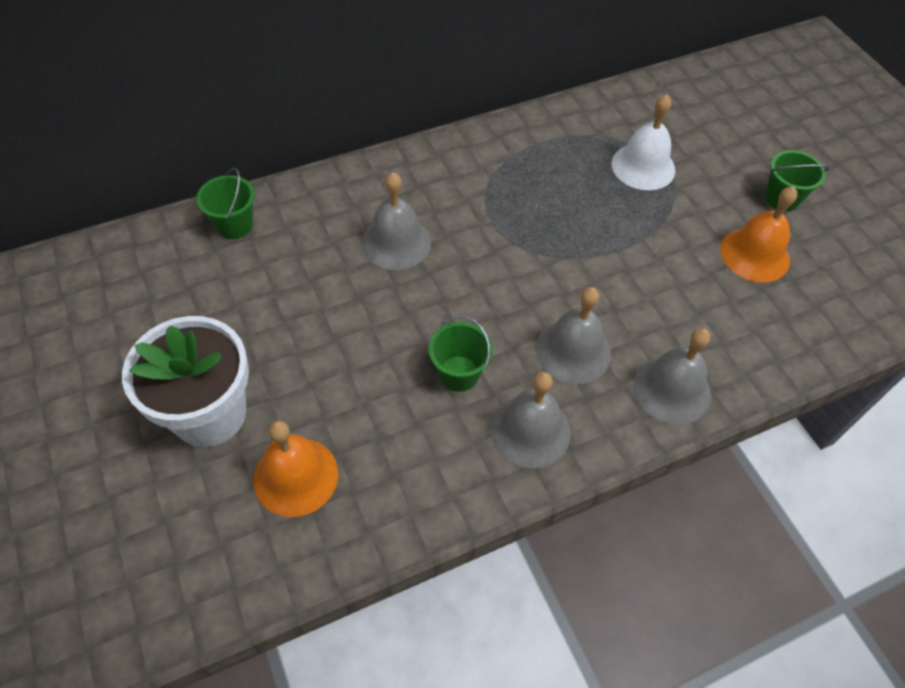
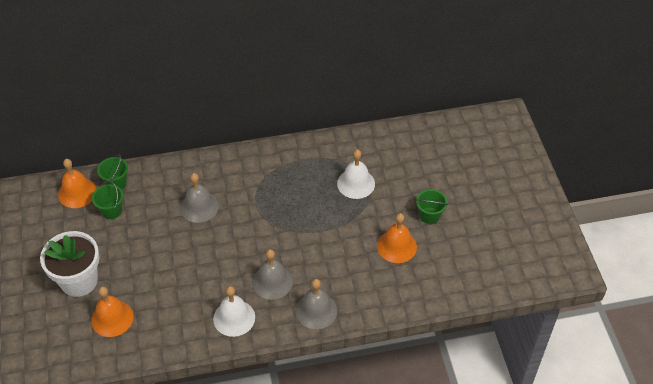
camera: 15 degrees right, 5 degrees down
(165, 252) = (77, 192): none -> orange bell
(459, 373) = (208, 283): green bucket -> green bucket (111, 210)
(530, 430) = (234, 318): grey bell -> white bell

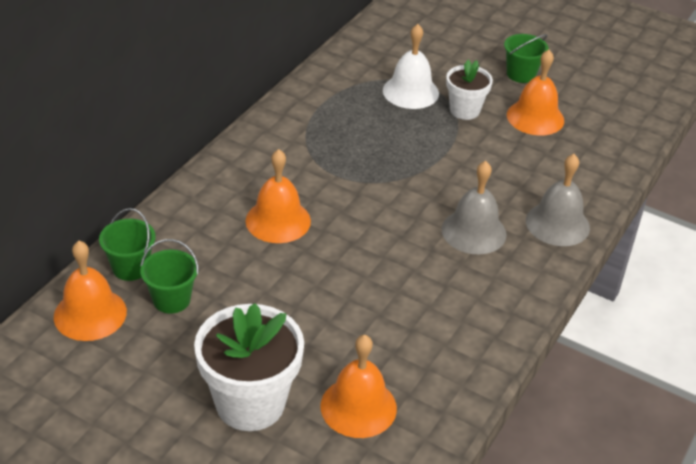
camera: 50 degrees left, 10 degrees down
(199, 207) = (278, 220): grey bell -> orange bell
(234, 318) = (491, 294): white bell -> none
(366, 214) = (464, 110): none -> white flower pot

